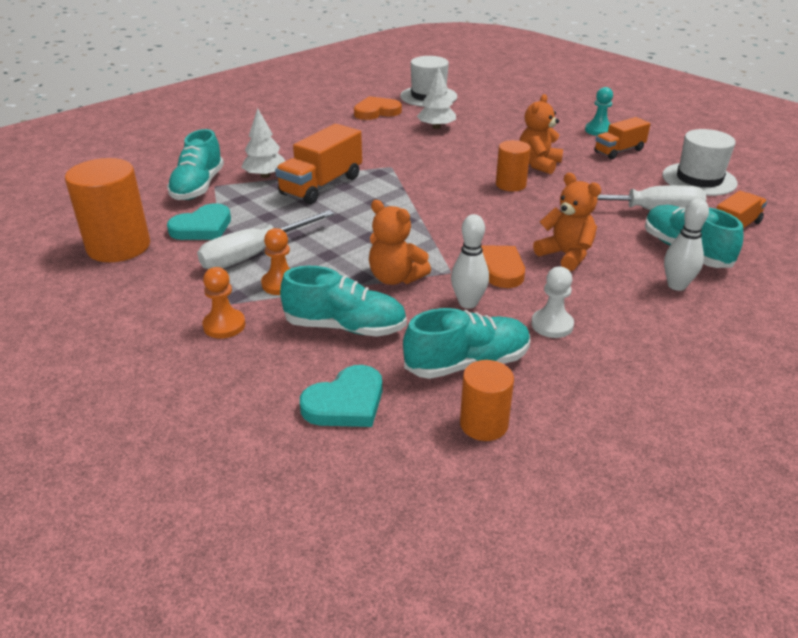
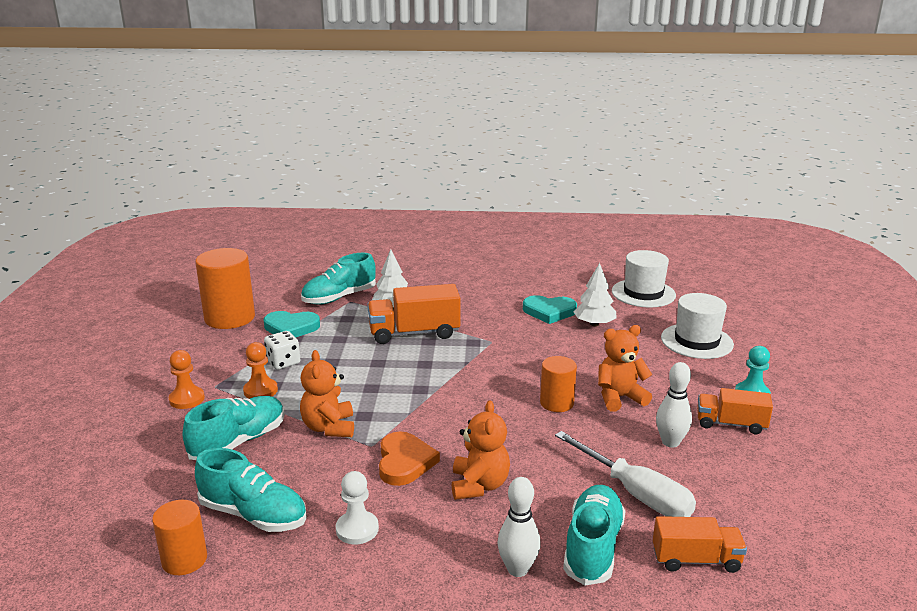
camera: 45 degrees right, 10 degrees down
(254, 255) = (283, 362): white screwdriver -> white dice
(345, 327) = (239, 442): turquoise shoe -> turquoise shoe turned 105 degrees counterclockwise
(346, 402) = (150, 489): turquoise heart -> turquoise heart (549, 312)
(376, 112) = (570, 290): orange heart -> none
(468, 303) = (337, 475): white bowling pin -> white bowling pin (670, 442)
(699, 179) = (762, 494): white hat -> white hat (696, 341)

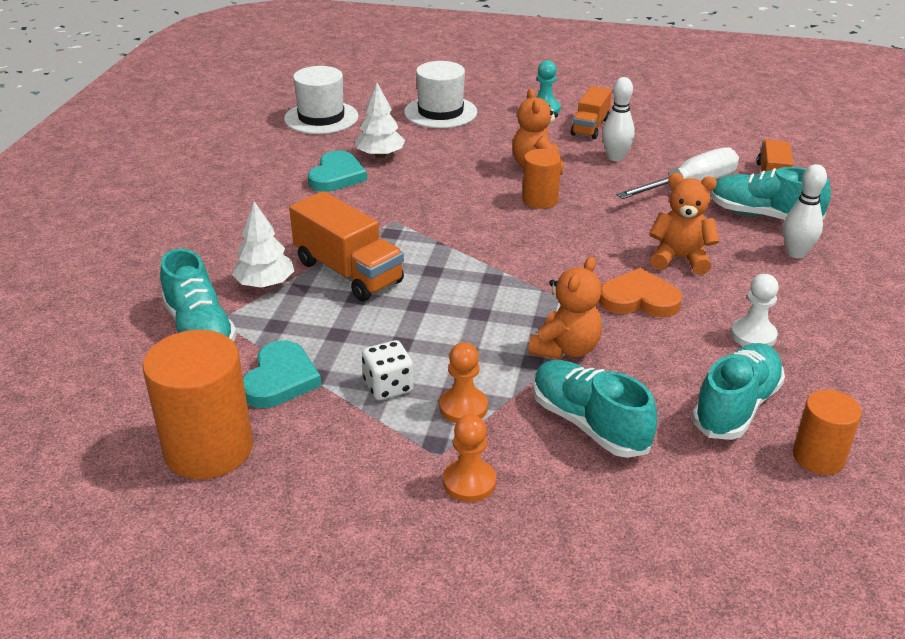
camera: 80 degrees left, 10 degrees up
(329, 428) = (565, 349): orange teddy bear -> orange teddy bear turned 60 degrees counterclockwise
(414, 333) = (348, 272): orange truck -> orange truck turned 45 degrees counterclockwise

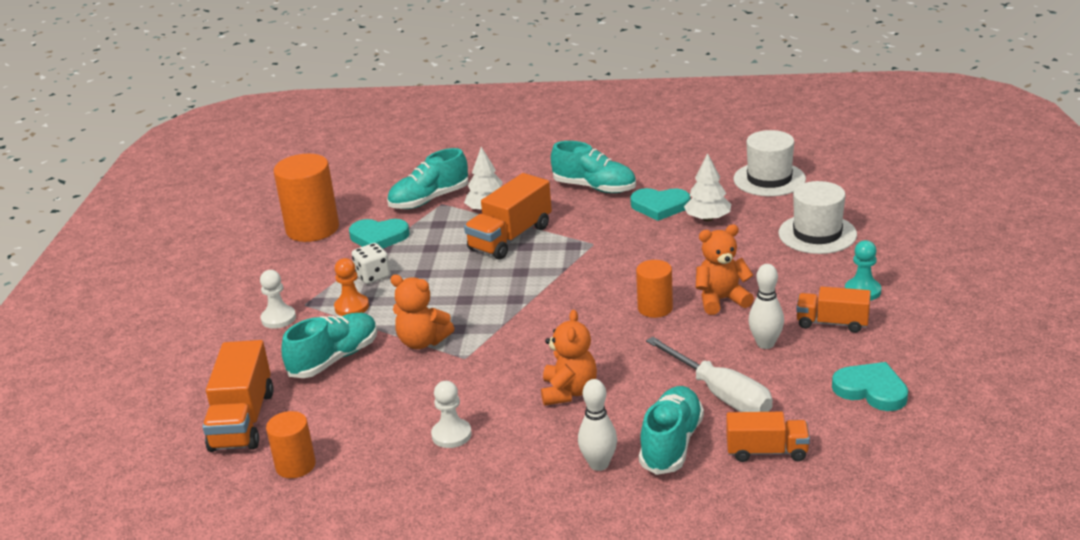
camera: 85 degrees right, 5 degrees down
(469, 482) = (278, 318): orange pawn -> white pawn
(639, 299) = (497, 372): orange heart -> none
(689, 127) = (871, 390): none -> turquoise heart
(725, 512) = (242, 420): none -> orange truck
(736, 406) = (355, 425): turquoise shoe -> turquoise shoe (594, 188)

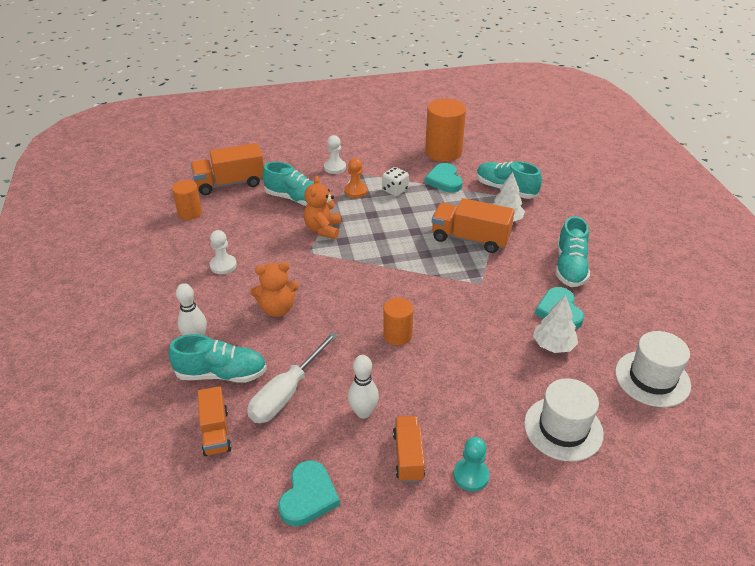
camera: 70 degrees right, 10 degrees up
(721, 300) = (422, 374): orange teddy bear -> none

